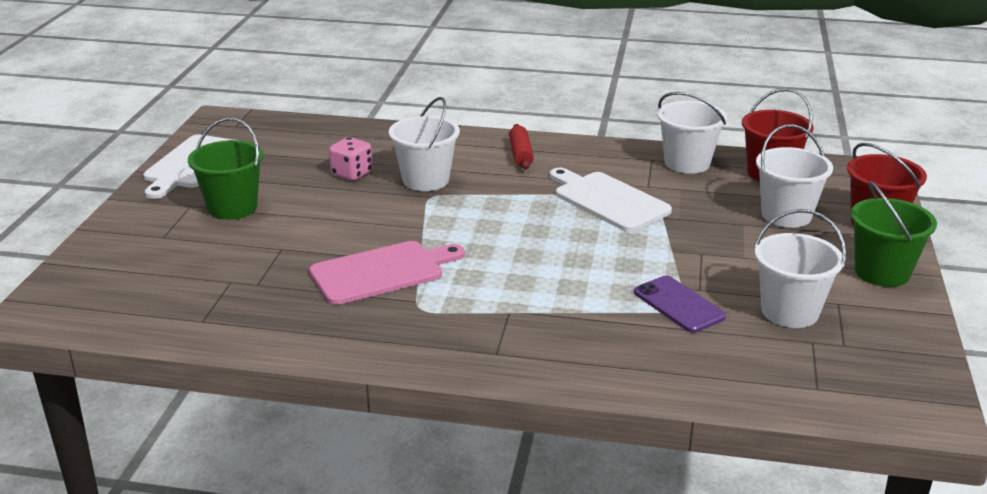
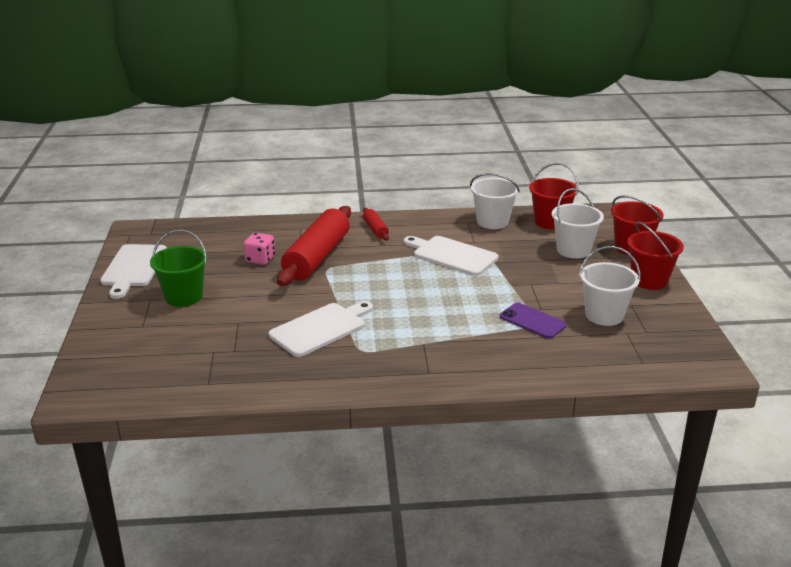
camera: 15 degrees left, 0 degrees up
(381, 272) = (320, 328): pink cutting board -> white cutting board
(426, 180) = (317, 257): white bucket -> red rolling pin
(882, 272) = (649, 280): green bucket -> red bucket

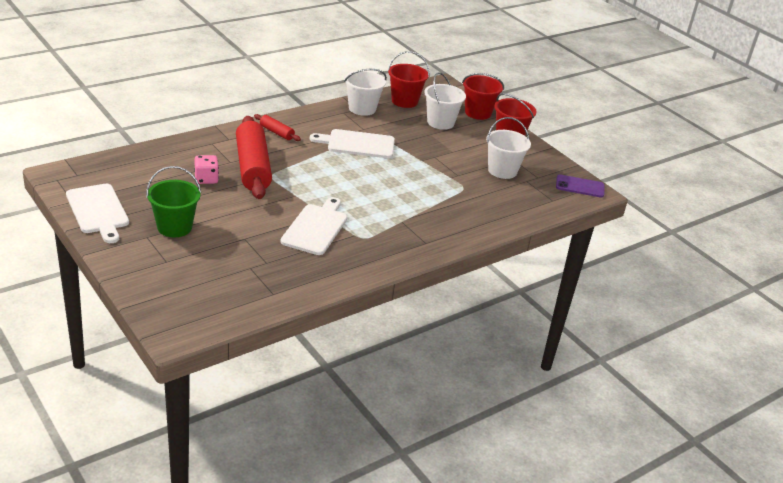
camera: 35 degrees left, 5 degrees up
(532, 321) = (460, 186): purple phone -> purple phone (580, 186)

